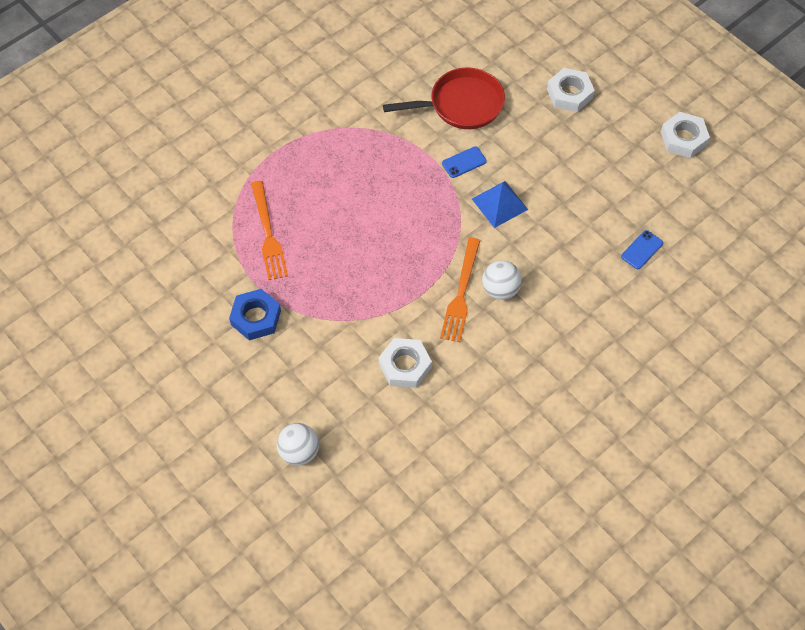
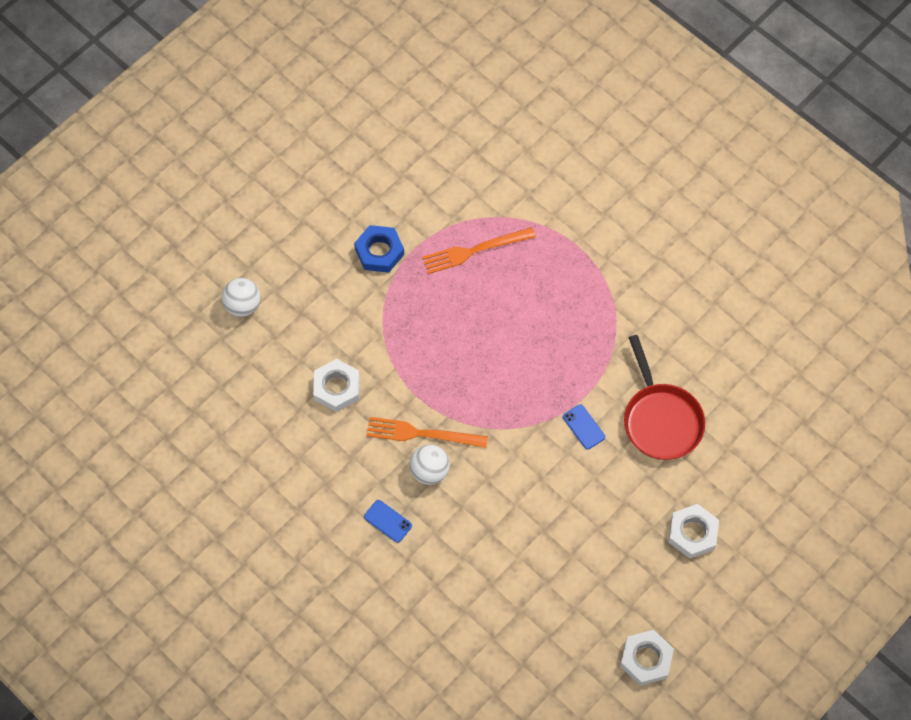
camera: 85 degrees right, 5 degrees up
(499, 204) = (534, 465): blue pyramid -> none
(642, 250) = (491, 612): blue phone -> blue phone (388, 521)

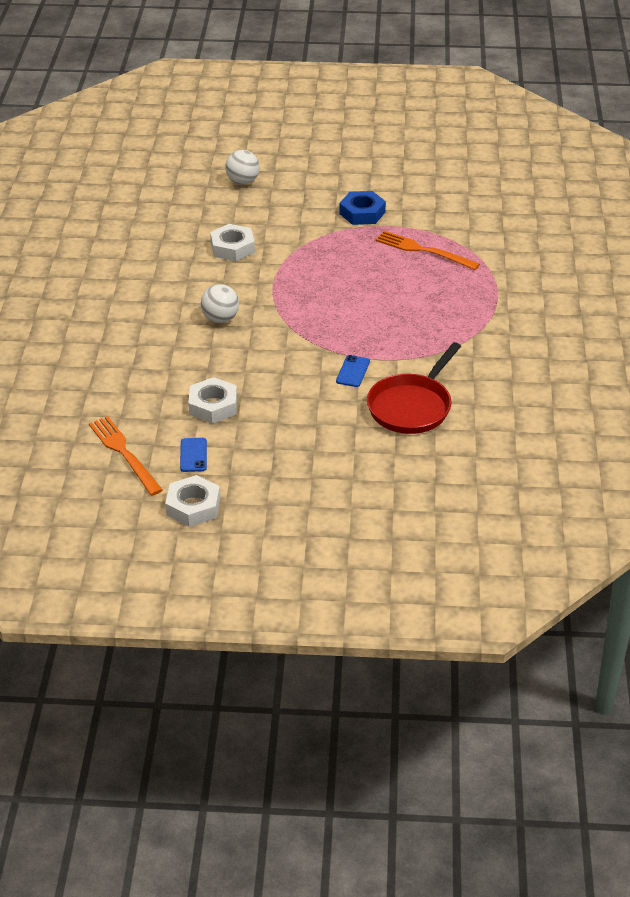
camera: 50 degrees right, 25 degrees down
(388, 521) = (156, 320): blue phone -> blue phone (193, 455)
(422, 434) = (246, 300): orange fork -> orange fork (124, 453)
(692, 533) = (336, 474): white nut -> white nut (213, 405)

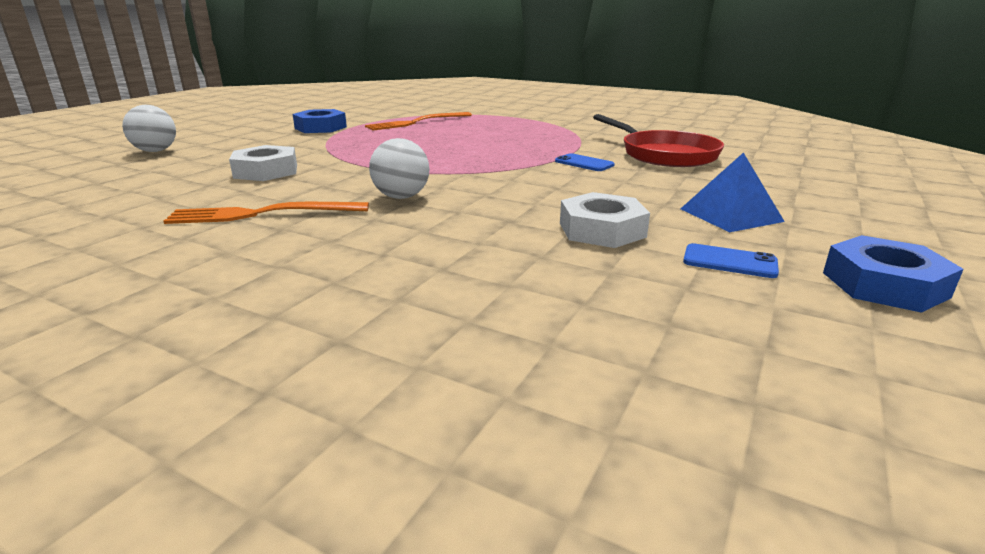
camera: 65 degrees left, 15 degrees down
(124, 453) = (709, 319): orange fork -> orange fork (262, 214)
(193, 506) = (884, 284): white nut -> blue nut
(272, 451) = (730, 215): none -> blue pyramid

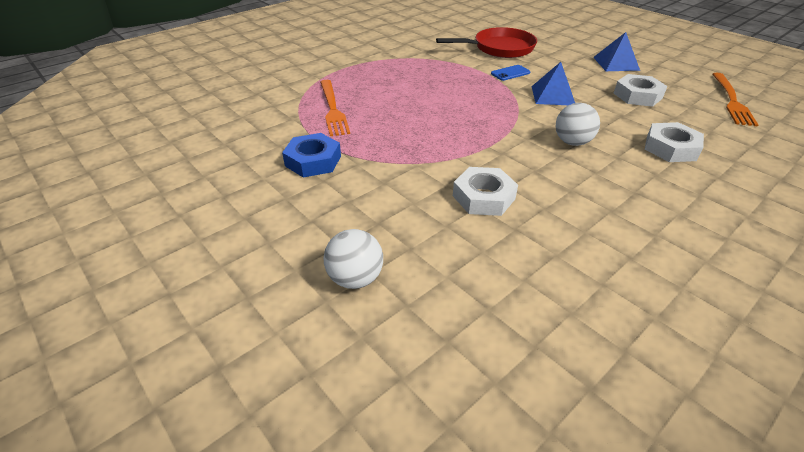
camera: 70 degrees left, 15 degrees up
(262, 214) = (604, 199): orange fork -> orange fork (731, 100)
(416, 250) = (670, 148): none -> white nut
(537, 184) = (553, 95): none -> blue pyramid
(729, 262) = (676, 80): blue phone -> none
(884, 284) = (695, 62): blue nut -> none

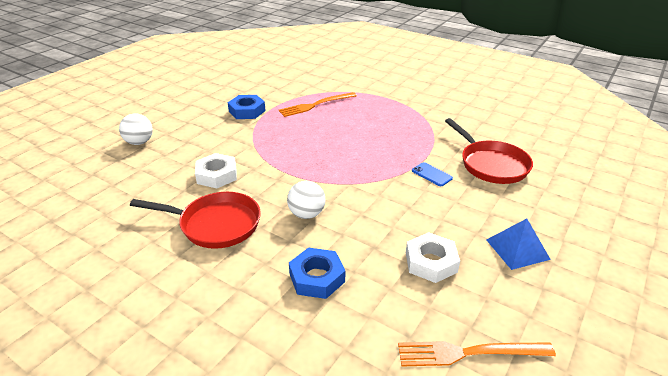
camera: 75 degrees right, 5 degrees down
(553, 95) = (396, 202): blue pyramid -> none
(593, 203) = (215, 224): none -> red pan
(670, 148) = (317, 278): white nut -> blue nut

